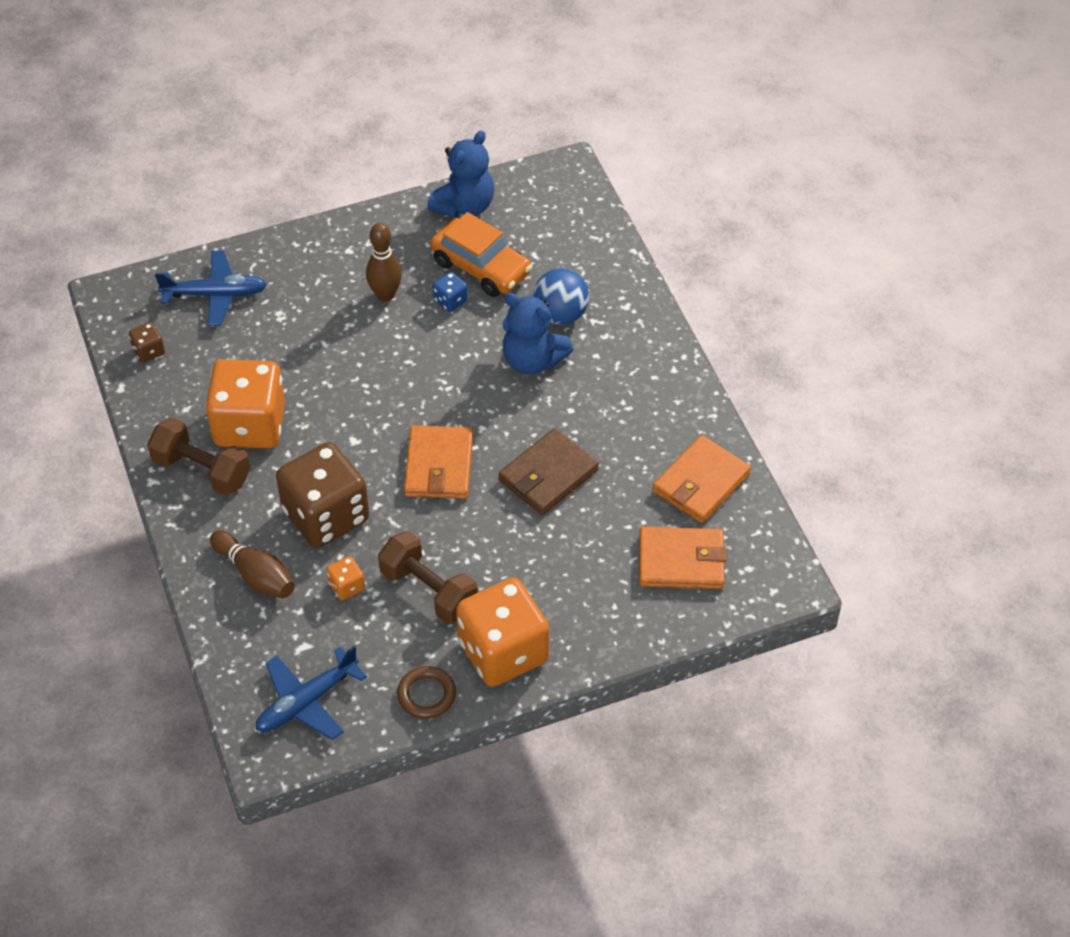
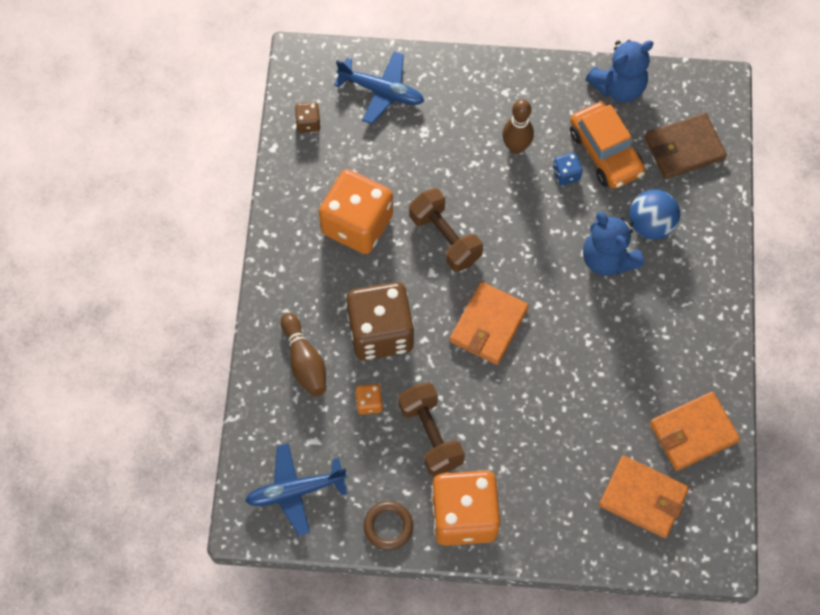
camera: 25 degrees right, 15 degrees up
(202, 470) = (303, 249): brown dumbbell -> brown dumbbell (445, 238)
(548, 475) = (571, 371): brown wallet -> brown wallet (684, 148)

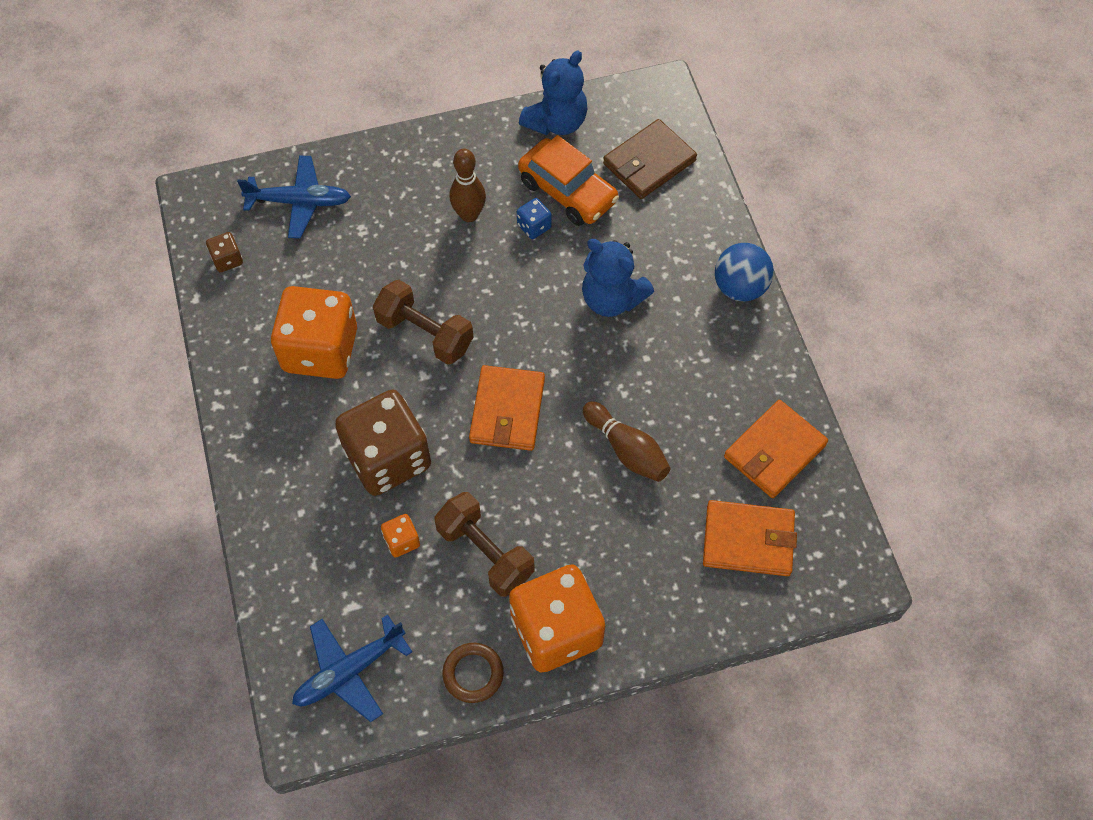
camera: 20 degrees left, 5 degrees down
(305, 361) = (310, 519): brown bowling pin -> brown bowling pin (627, 449)
(650, 225) = (644, 250): blue ball -> blue ball (740, 287)

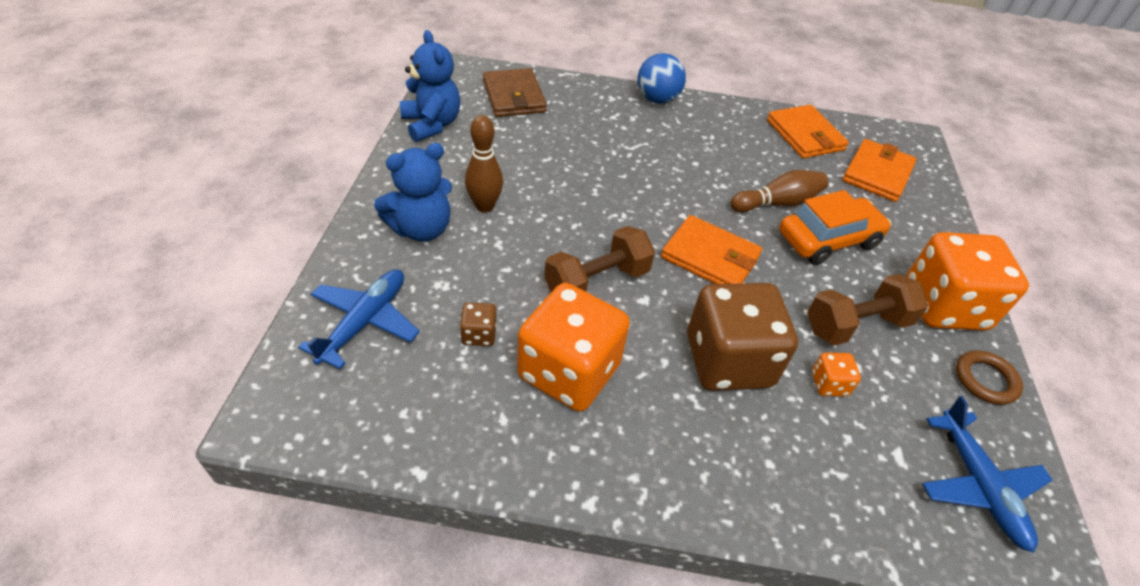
camera: 70 degrees left, 15 degrees down
(227, 260) = (388, 418): brown dice -> brown dice (479, 334)
(534, 226) = (527, 174): blue dice -> none
(567, 191) = (507, 144): orange car -> orange car (828, 240)
(612, 299) = (629, 159): blue teddy bear -> blue teddy bear (421, 229)

